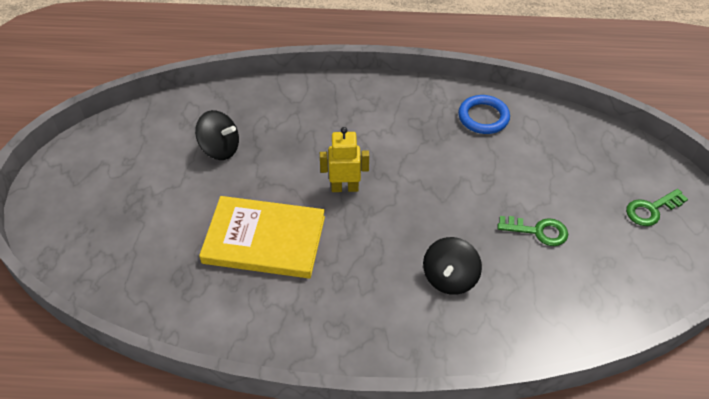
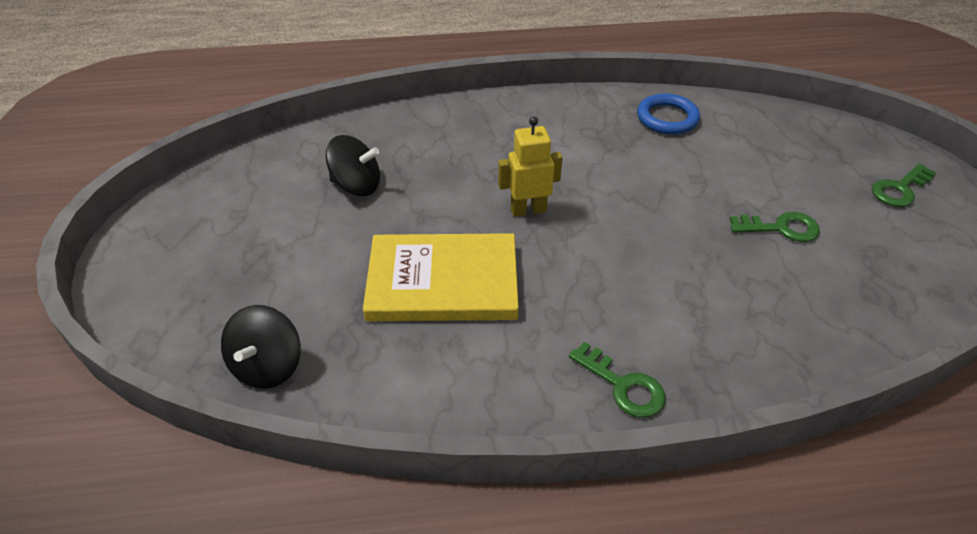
camera: 10 degrees left, 5 degrees down
(371, 341) = (623, 386): none -> green key
(449, 278) = (696, 295): black spinning top -> black spinning top (268, 366)

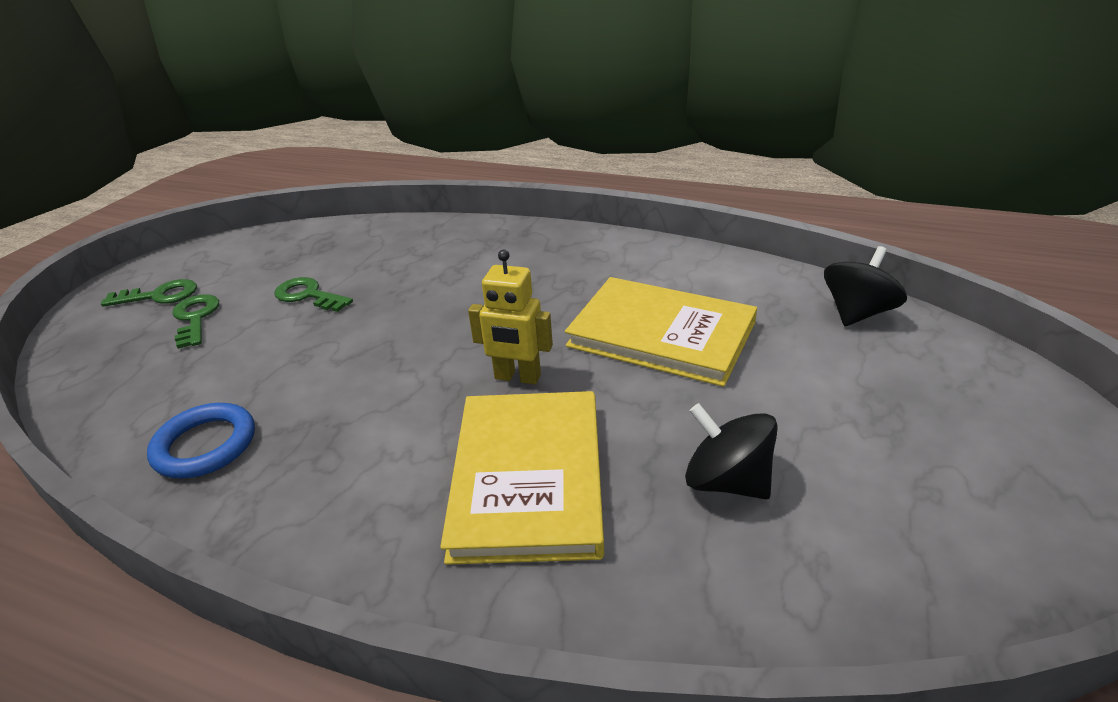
camera: 150 degrees left, 10 degrees down
(470, 156) = (528, 477): none -> yellow book
(623, 386) = (563, 243): green key -> green key (195, 318)

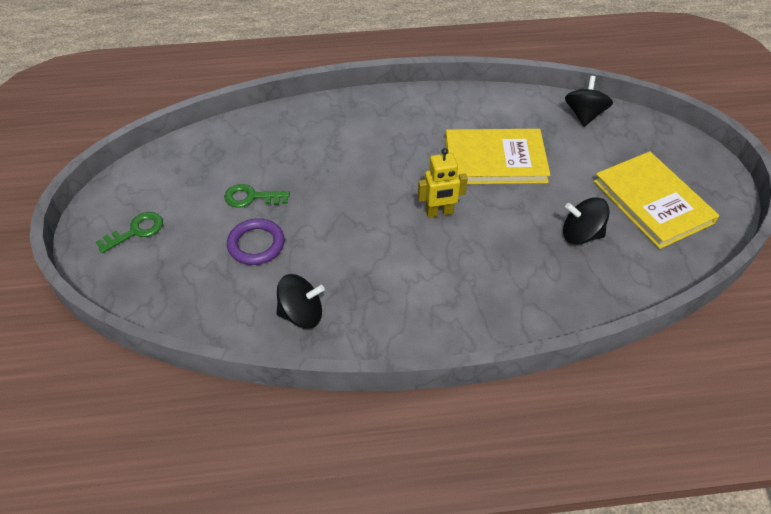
camera: 30 degrees left, 15 degrees up
(195, 318) = (188, 239): green key -> none
(205, 445) = (301, 314): blue ring -> black spinning top
(254, 345) = (256, 244): none -> purple ring
(528, 477) = (491, 266): yellow book -> yellow book (652, 202)

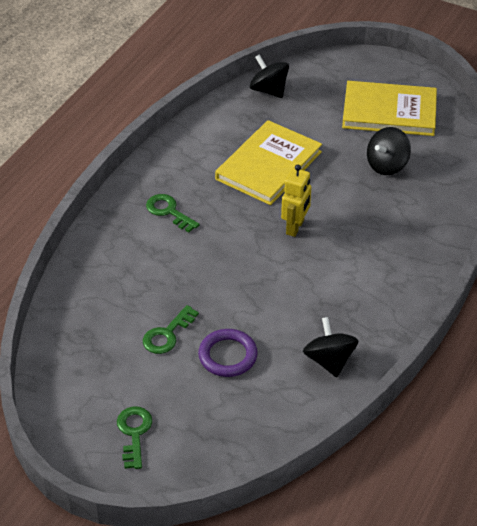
camera: 55 degrees left, 5 degrees down
(301, 314) = (329, 360): black spinning top -> black spinning top turned 45 degrees counterclockwise
(383, 131) = (168, 211): none -> green key

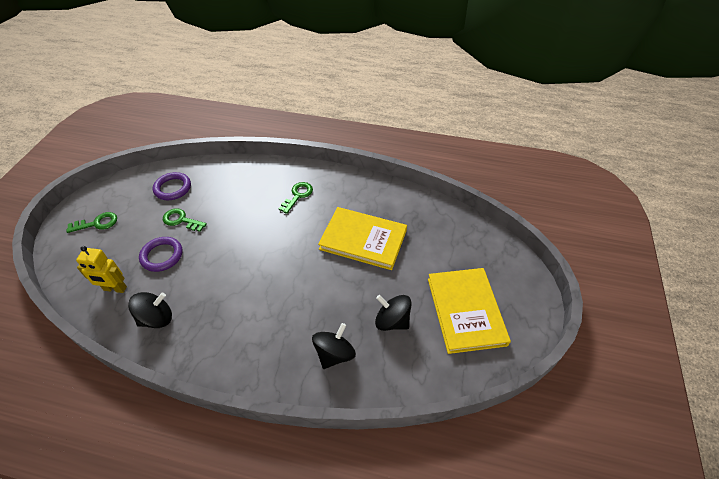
camera: 75 degrees right, 5 degrees up
(94, 343) = (173, 188): none -> purple ring
(269, 90) = (452, 222): black spinning top -> black spinning top (334, 354)
(295, 227) = (298, 270): yellow robot -> yellow robot (115, 289)

